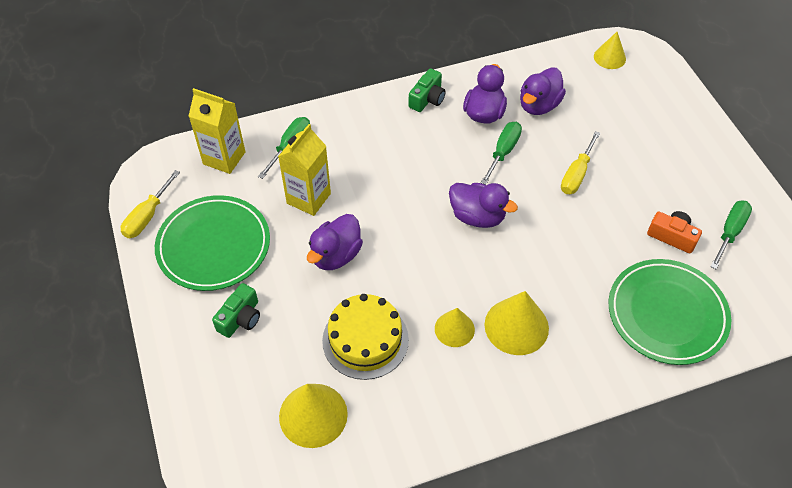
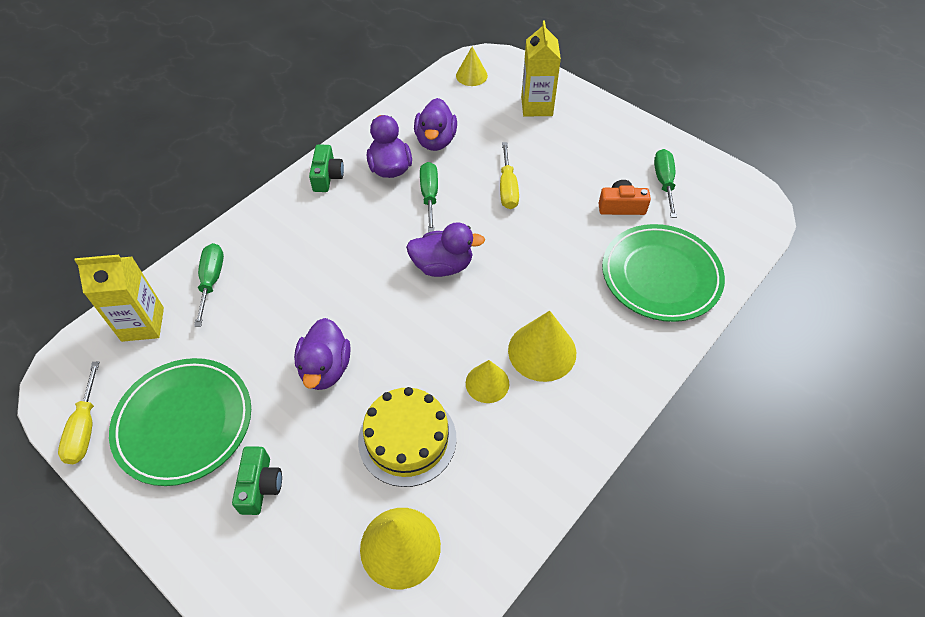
camera: 30 degrees left, 0 degrees up
(308, 198) = (262, 324): yellow carton -> yellow carton (536, 106)

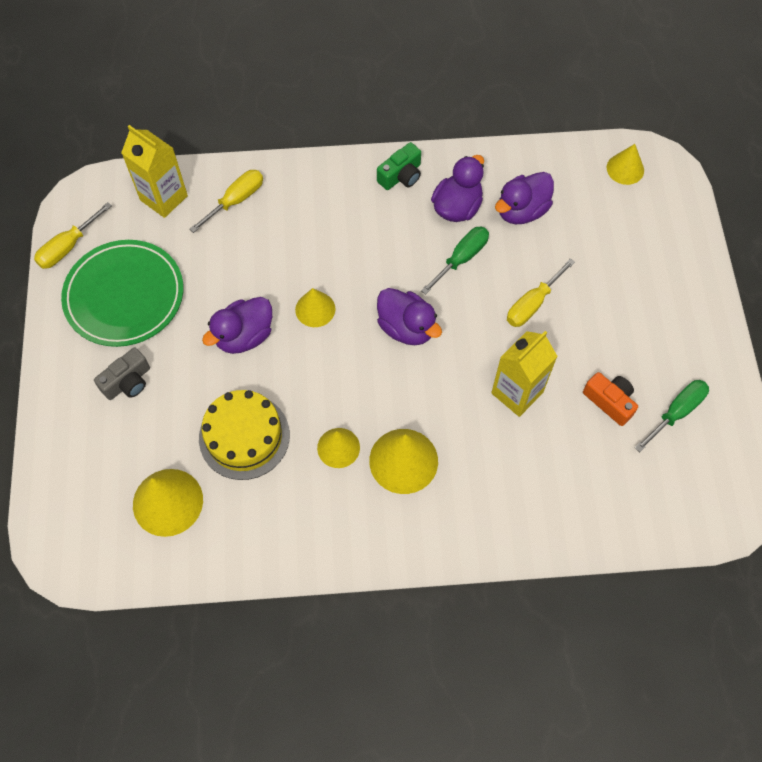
camera: 45 degrees right, 10 degrees up
(211, 281) = (236, 200): green screwdriver -> yellow screwdriver
(260, 486) = (128, 382): green camera -> grey camera
(361, 306) = (315, 309): none -> yellow cone
(536, 106) = (649, 246): yellow carton -> yellow carton (517, 393)
(660, 276) = (568, 488): green plate -> none

